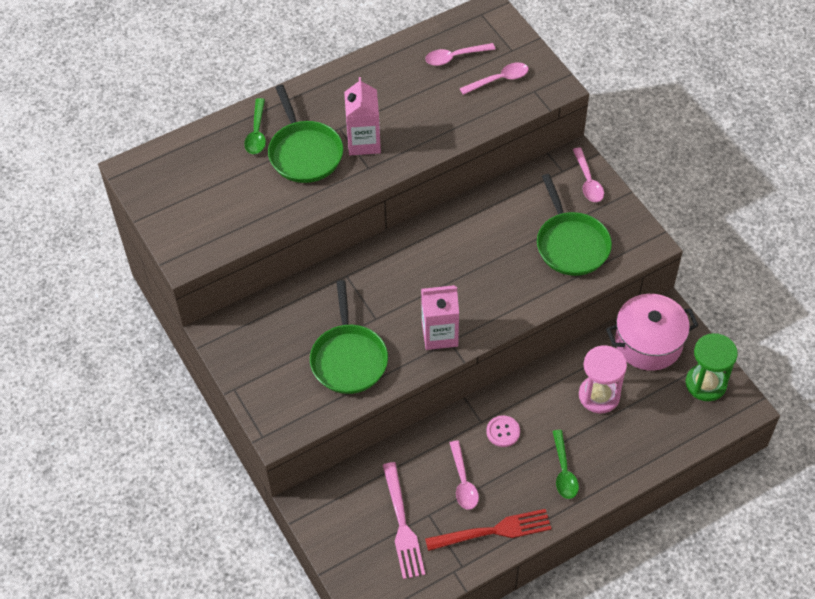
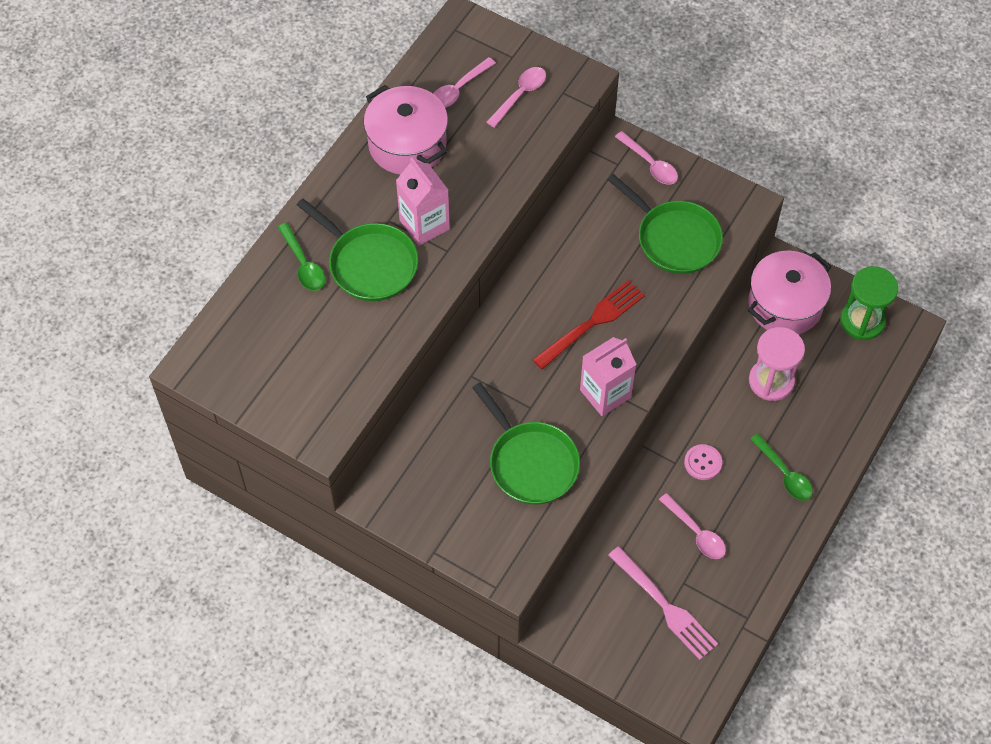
camera: 30 degrees left, 5 degrees up
(389, 81) = (407, 144): none -> pink pot
(493, 531) = (755, 567): red fork -> red fork (592, 323)

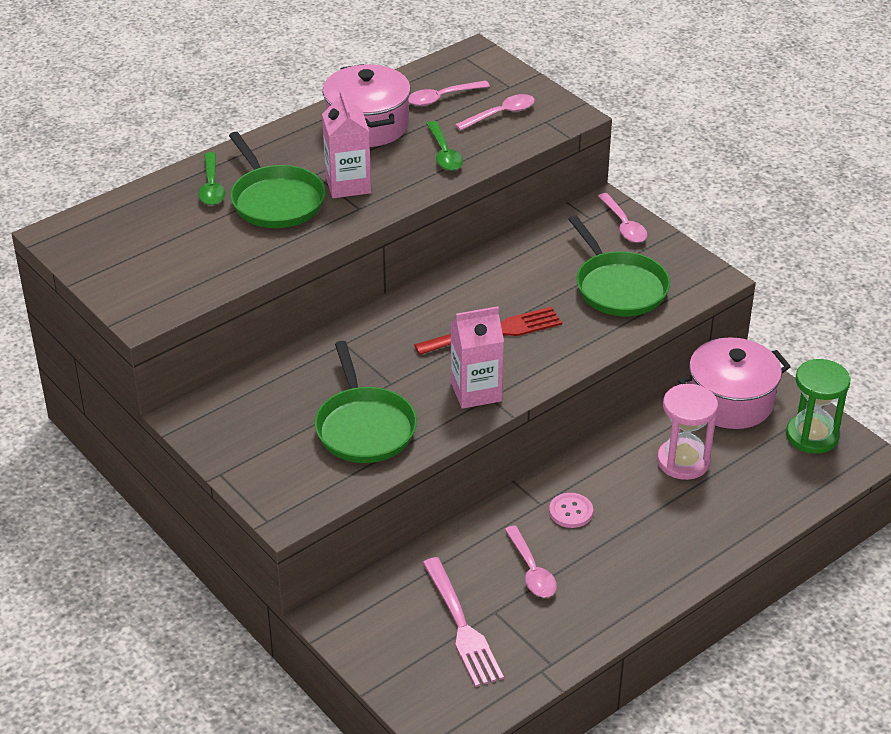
camera: 20 degrees right, 20 degrees down
(784, 473) = (658, 545): green spoon -> green spoon (444, 153)

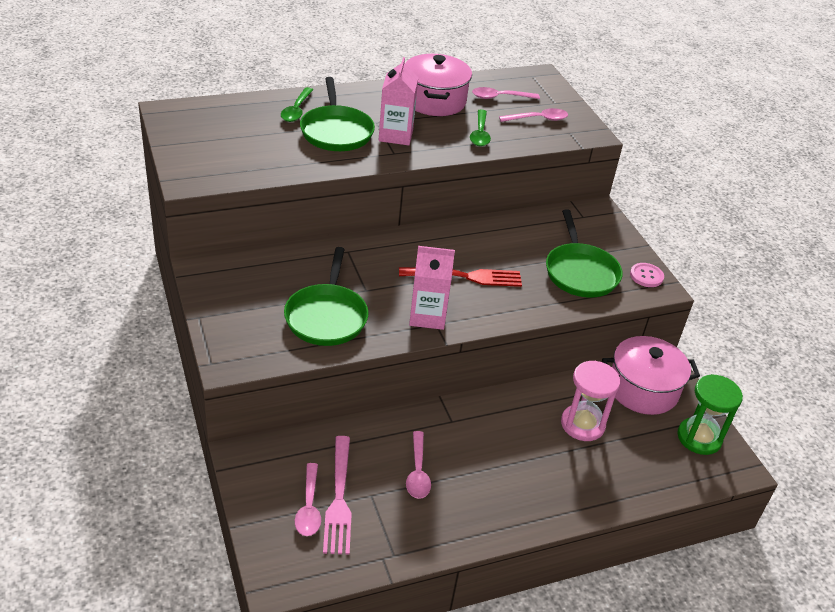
camera: 15 degrees right, 0 degrees up
(571, 511) = (472, 435): pink button -> pink button (646, 276)
(623, 225) = (606, 229): pink spoon -> pink spoon (309, 507)

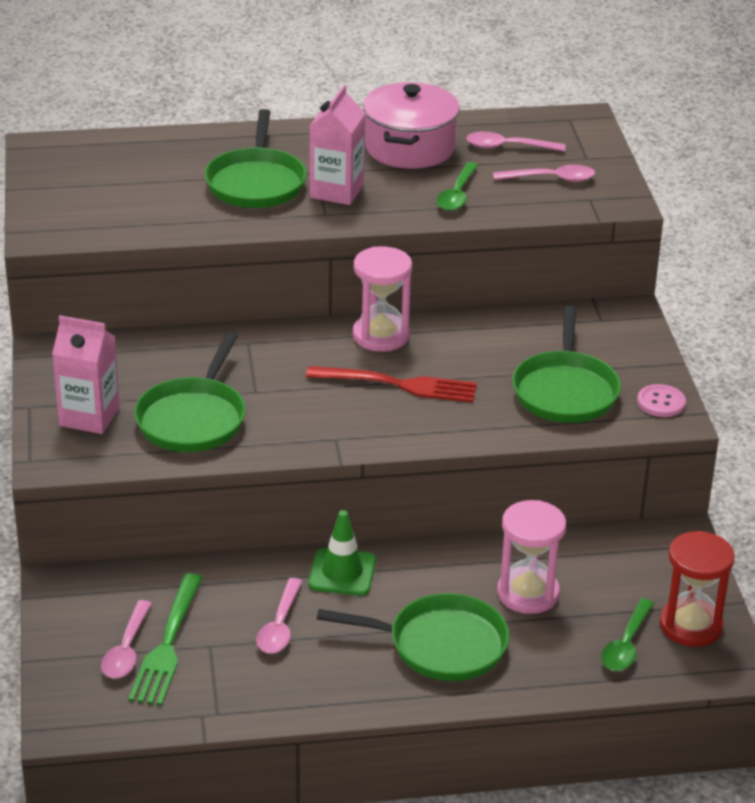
camera: 15 degrees right, 5 degrees down
(296, 110) = (212, 152): green spoon -> green spoon (626, 644)
(339, 498) = (167, 644): pink fork -> green fork
(427, 316) = (327, 428): pink carton -> pink carton (89, 417)
(440, 239) = (381, 335): none -> pink hourglass
(449, 422) = (342, 572): none -> green traffic cone
(538, 474) = (441, 645): none -> green pan
(643, 389) = (634, 559): pink pot -> none
(699, 438) = (691, 625): green hourglass -> red hourglass

